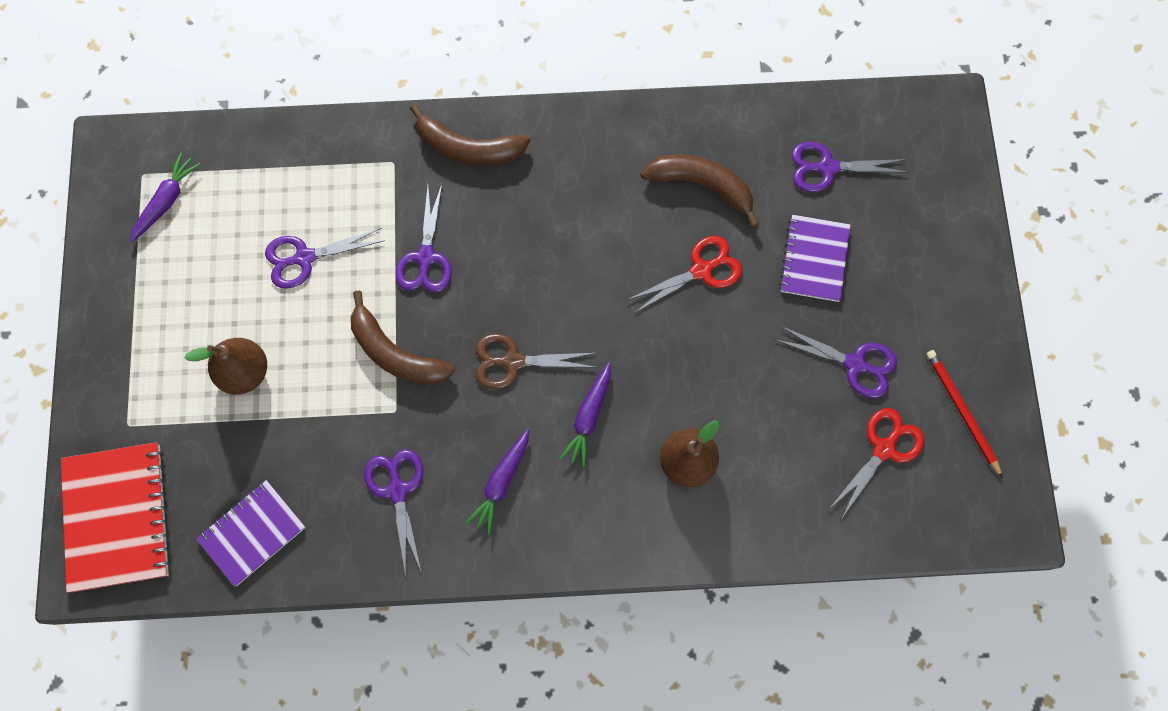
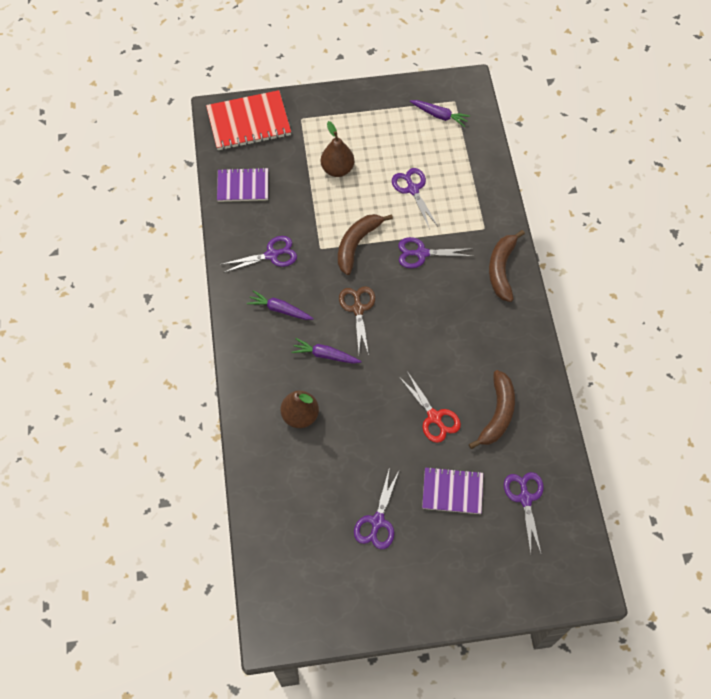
camera: 85 degrees right, 10 degrees down
(252, 533) = (243, 186): purple notebook -> purple notebook turned 45 degrees counterclockwise
(884, 449) = (318, 542): red scissors -> none
(962, 411) = (349, 597): red pencil -> none

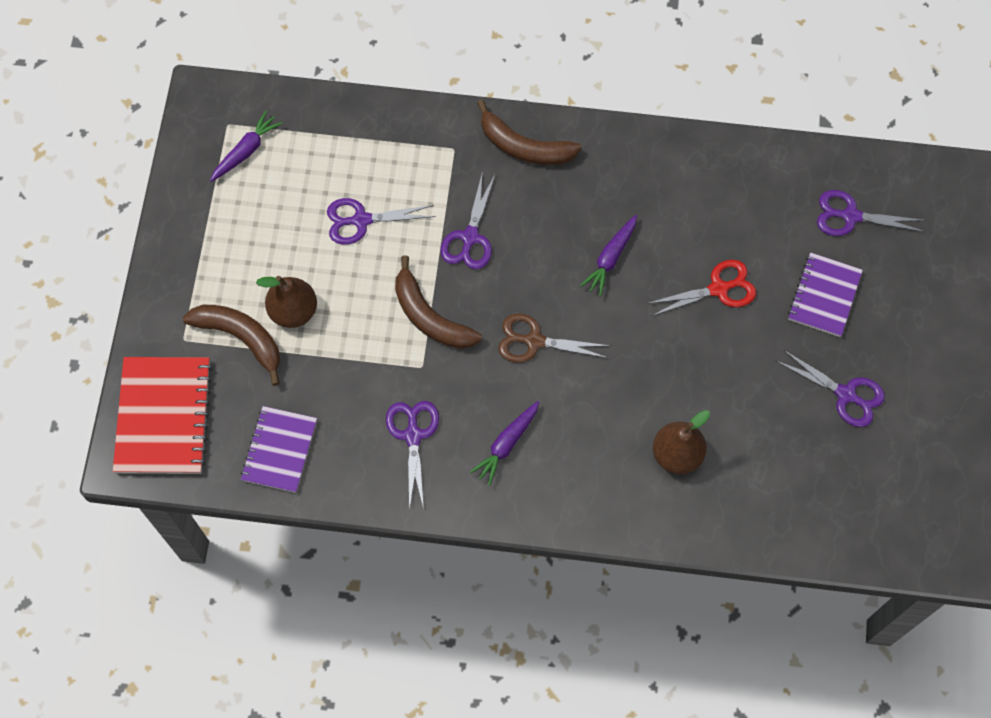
camera: 75 degrees left, 5 degrees up
(325, 355) = (594, 400): purple carrot -> purple carrot (610, 258)
(497, 413) = (731, 213): brown banana -> brown banana (240, 338)

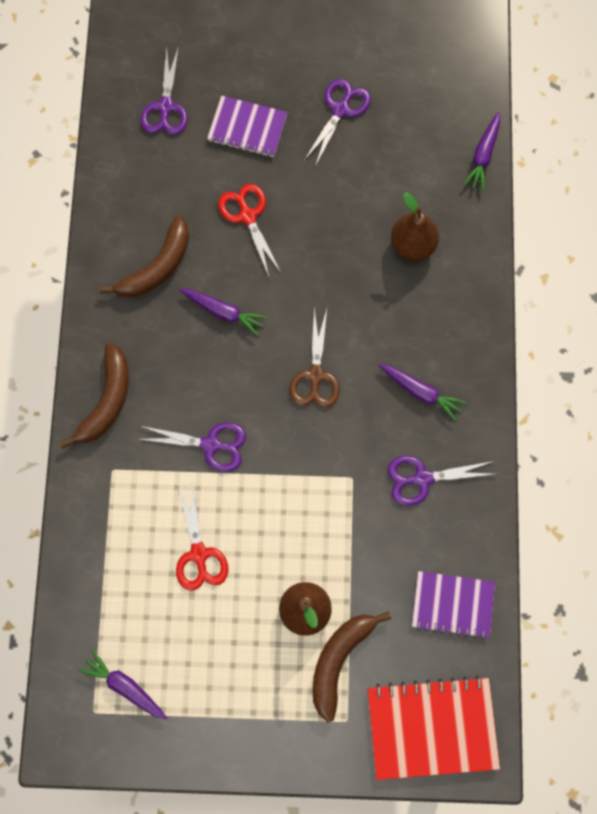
camera: 95 degrees left, 5 degrees up
(361, 220) = (199, 554): purple scissors -> red scissors
(430, 317) = (299, 475): brown banana -> brown banana (157, 267)
(785, 544) = (483, 155): none -> purple carrot

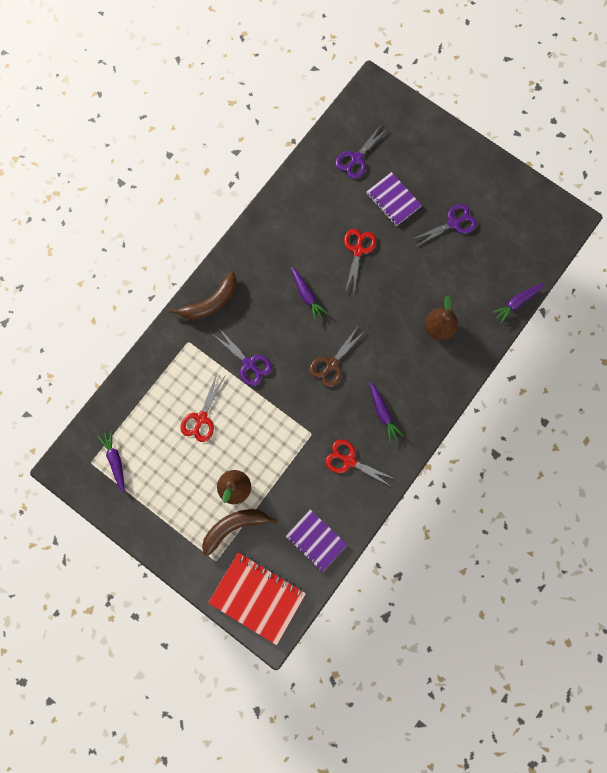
camera: 35 degrees right, 5 degrees up
(157, 267) = (288, 246): brown banana -> none
(422, 478) = (349, 461): purple scissors -> red scissors

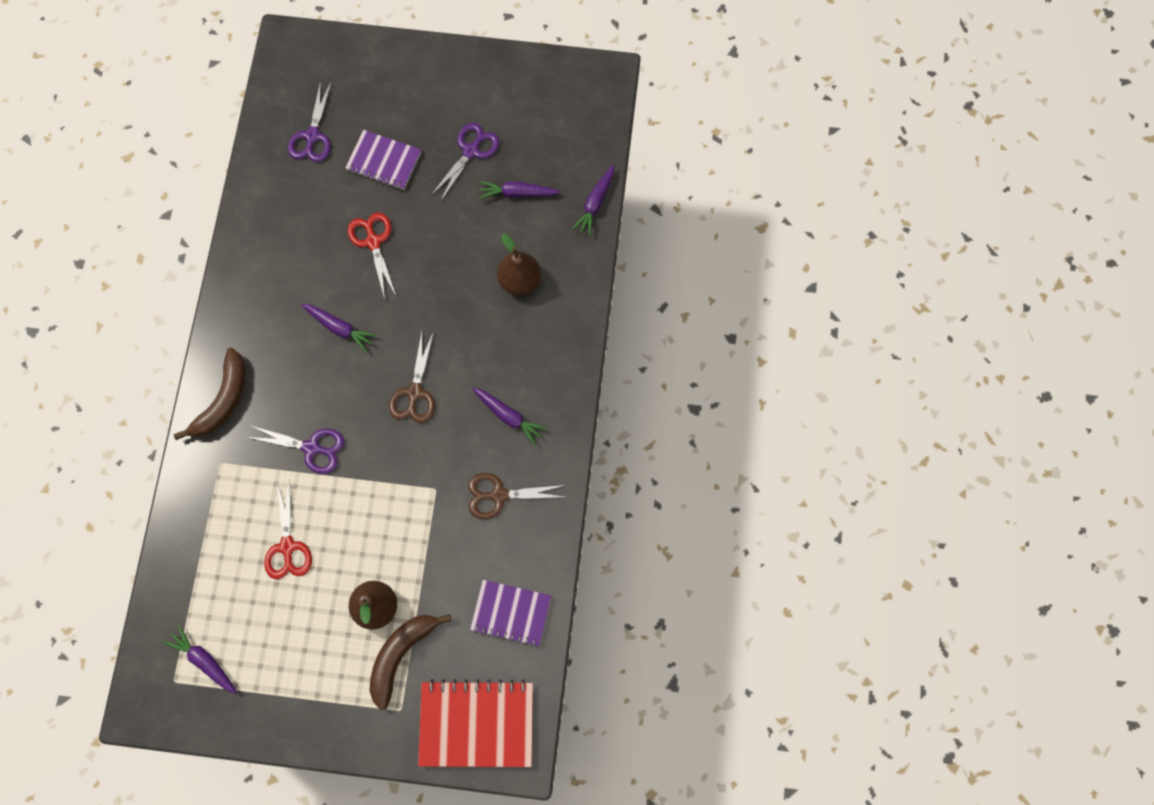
camera: 30 degrees left, 5 degrees down
(349, 461) = (499, 495): red scissors -> brown scissors
(468, 268) = (517, 193): none -> purple carrot

